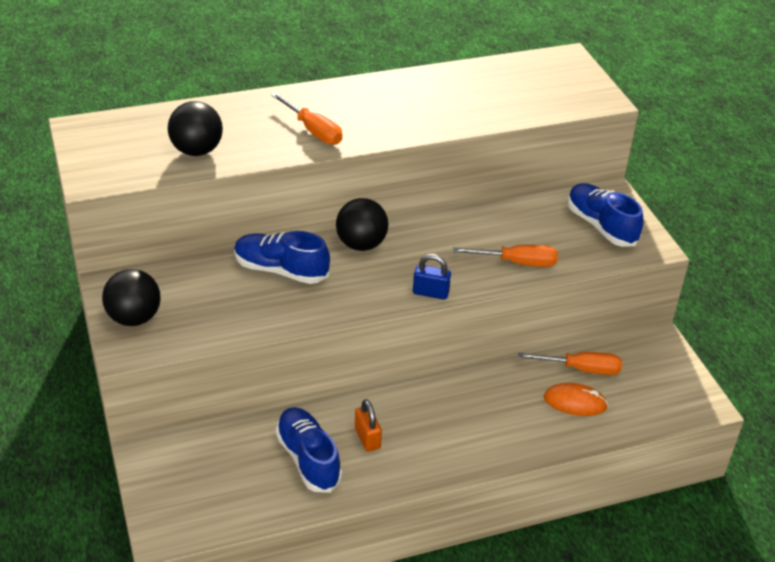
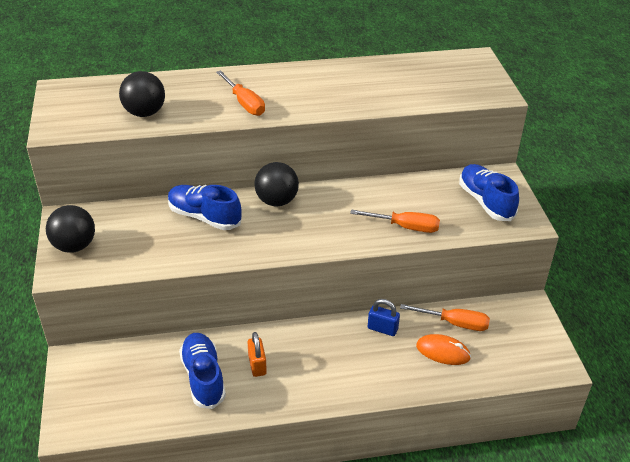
camera: 10 degrees right, 0 degrees up
(430, 293) = (324, 246): blue padlock -> blue padlock (382, 329)

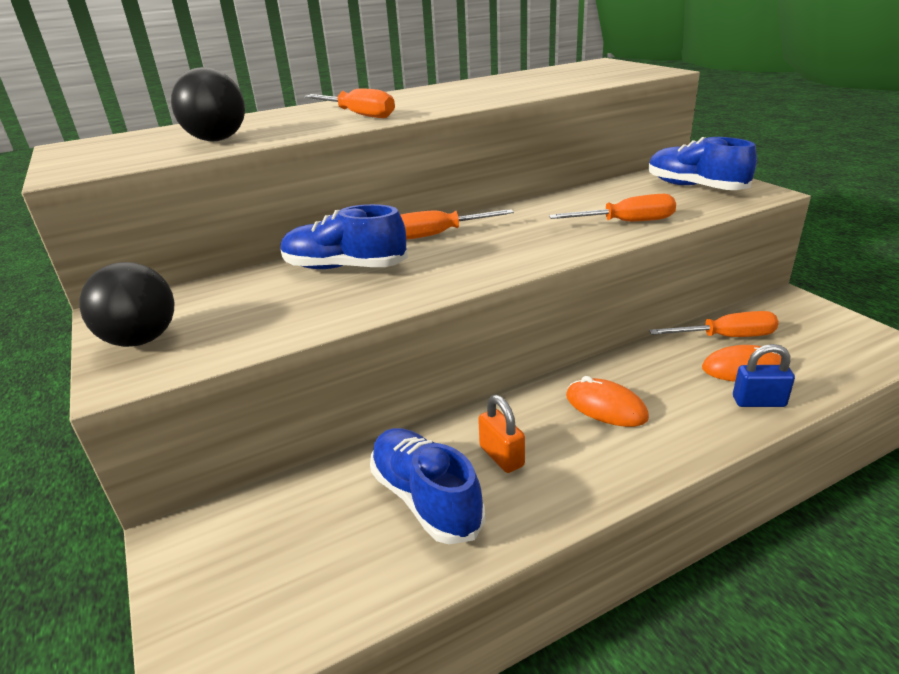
camera: 15 degrees left, 10 degrees down
(276, 201) = (438, 235): black ball -> orange screwdriver
(337, 351) = (605, 407): none -> orange mouse
(382, 329) = (643, 365): blue padlock -> blue padlock (758, 402)

